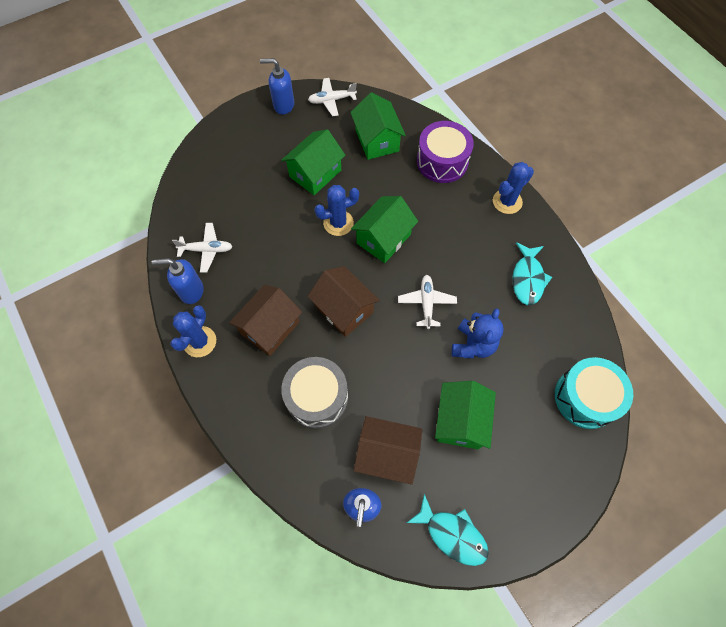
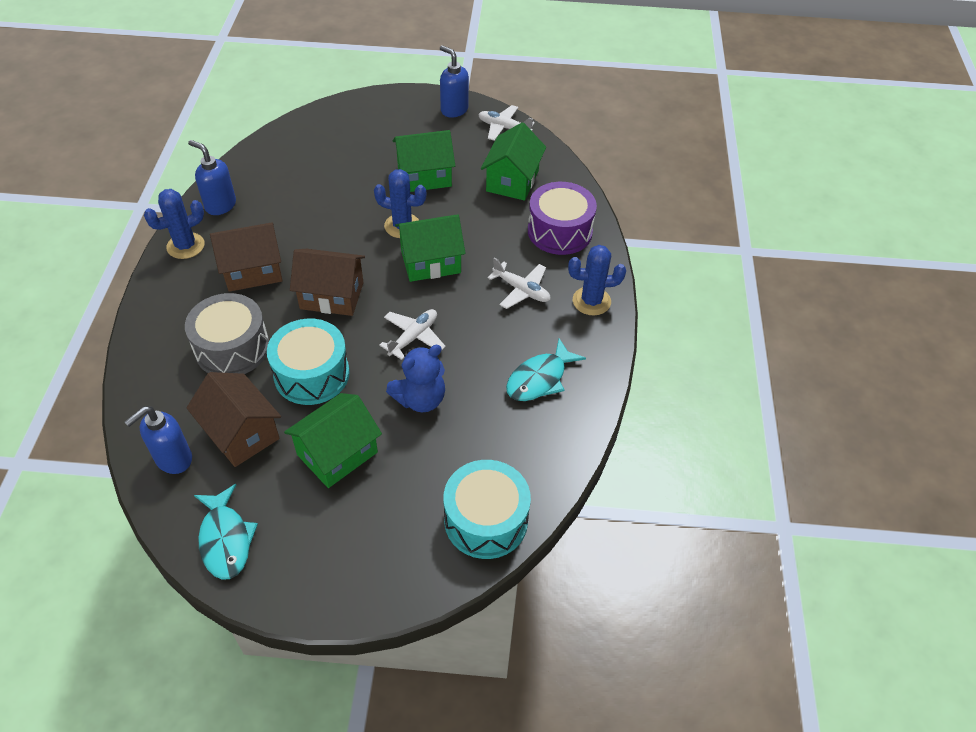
camera: 35 degrees right, 15 degrees down
(206, 250) = (266, 182): white plane -> white plane (521, 290)
(344, 309) = (332, 296): brown house -> brown house turned 75 degrees counterclockwise
(389, 377) = (312, 374): none -> turquoise drum

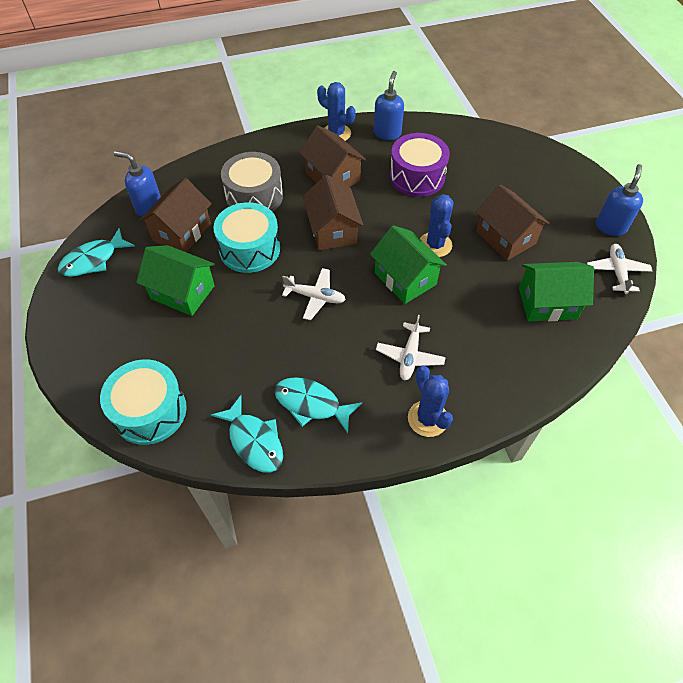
camera: 70 degrees right, 5 degrees up
(420, 399) = (253, 324): blue teddy bear -> none
(424, 176) = (505, 237): green house -> brown house
(559, 231) = (505, 363): purple drum -> purple drum (417, 177)
(561, 436) = (254, 441): none -> turquoise fish

